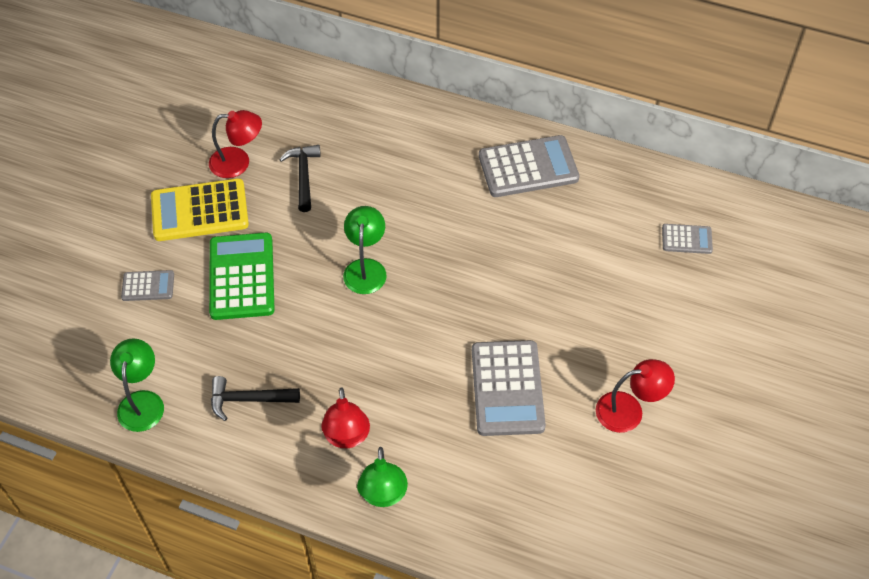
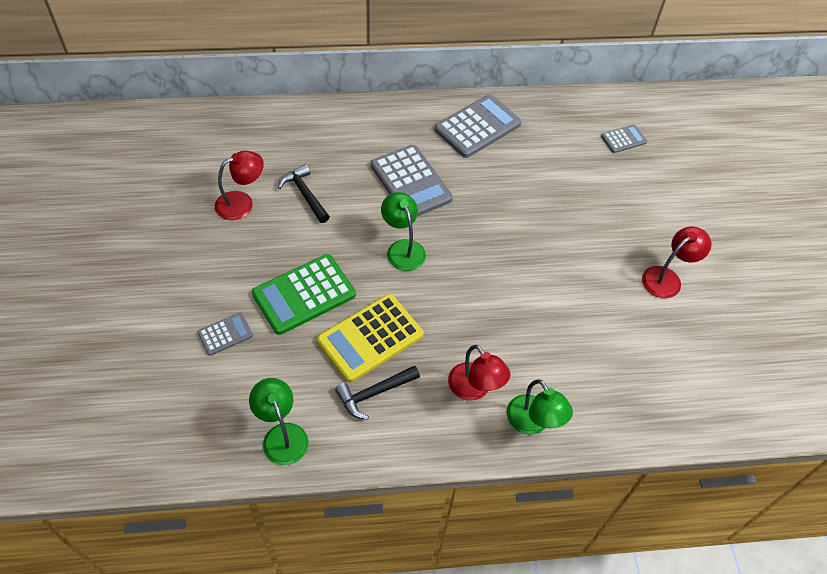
camera: 30 degrees left, 0 degrees up
(200, 211) = (232, 254): yellow calculator -> yellow calculator (370, 338)
(242, 277) = (304, 294): green calculator -> green calculator turned 90 degrees counterclockwise
(507, 388) = (571, 298): grey calculator -> grey calculator (411, 182)

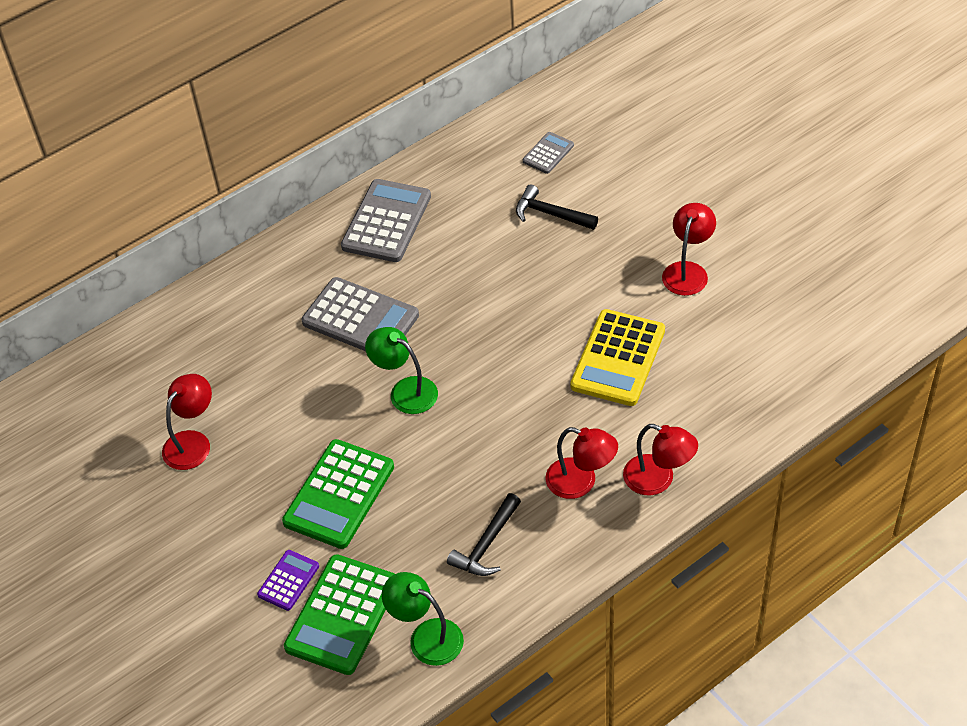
camera: 25 degrees left, 5 degrees down
(225, 334) = (288, 580): grey calculator -> purple calculator
(240, 381) = (342, 615): none -> green calculator
(305, 194) = (256, 395): black hammer -> black hammer (551, 214)
(370, 338) = (441, 496): yellow calculator -> yellow calculator (618, 358)
(533, 423) = (658, 479): green lamp -> red lamp

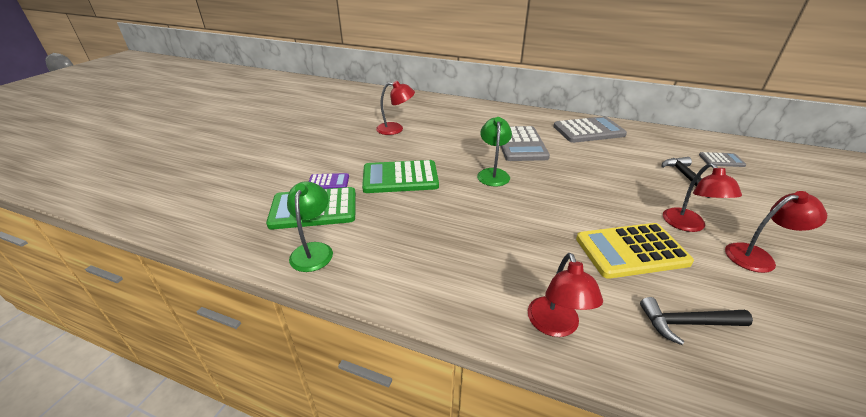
camera: 55 degrees right, 15 degrees down
(486, 544) = (409, 249): black hammer -> black hammer (687, 323)
(581, 482) = (505, 276): red lamp -> red lamp (688, 225)

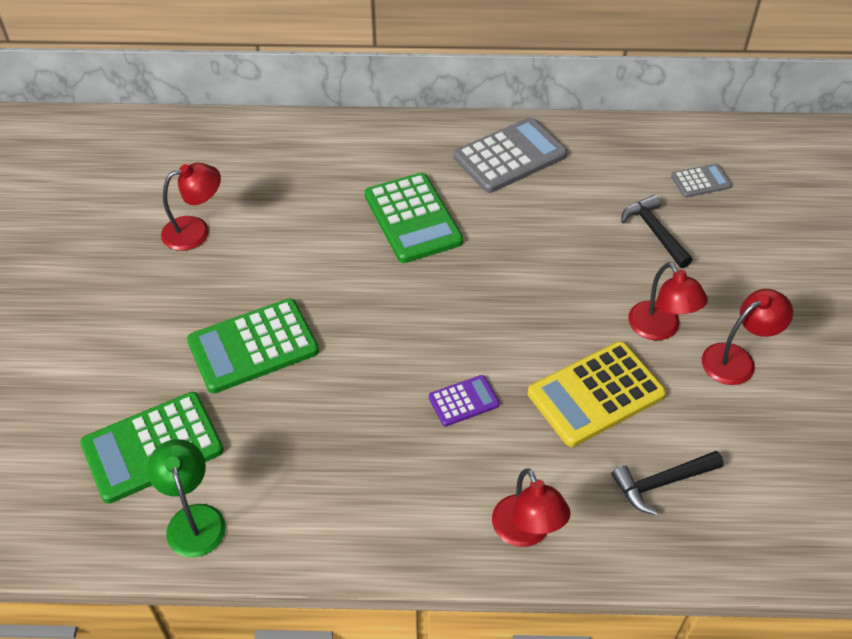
camera: 20 degrees left, 15 degrees up
(328, 182) = (145, 388): purple calculator -> purple calculator (463, 401)
(493, 173) = (389, 298): green lamp -> none
(520, 144) = (412, 218): grey calculator -> green calculator

